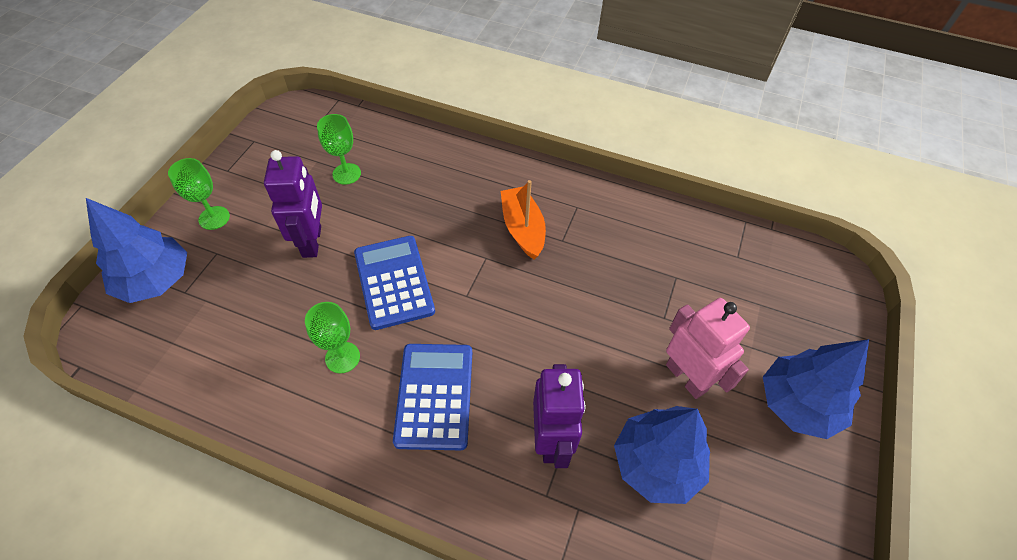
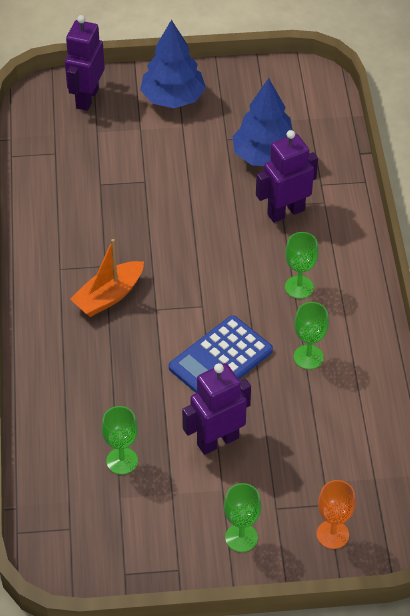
camera: 115 degrees left, 5 degrees down
(155, 280) = (332, 534): blue tree -> orange goblet
(434, 396) = (299, 287): blue calculator -> green goblet
(686, 377) = (189, 157): pink robot -> none
(820, 315) = (87, 98): none -> purple robot

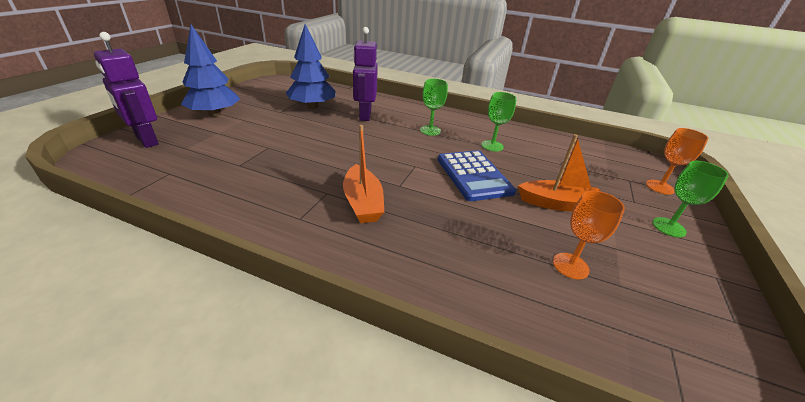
camera: 65 degrees left, 15 degrees down
(122, 461) = (570, 266): green goblet -> orange goblet
(217, 441) = (558, 204): purple robot -> orange boat

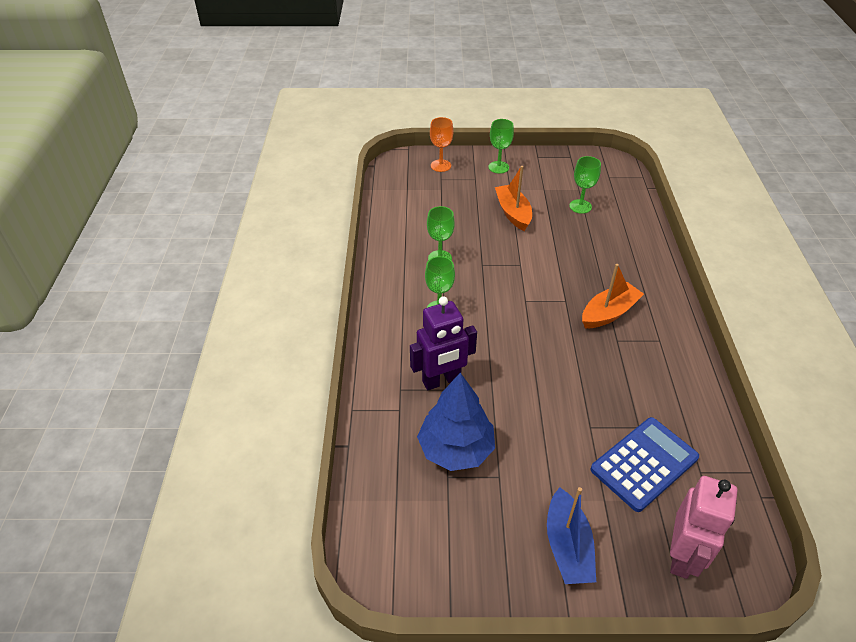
camera: 110 degrees left, 10 degrees up
(146, 140) = (682, 556): purple robot -> pink robot
(215, 114) = (567, 546): blue tree -> blue boat
(473, 175) = (510, 261): blue calculator -> blue calculator (644, 464)
(570, 266) = (580, 206): orange goblet -> green goblet

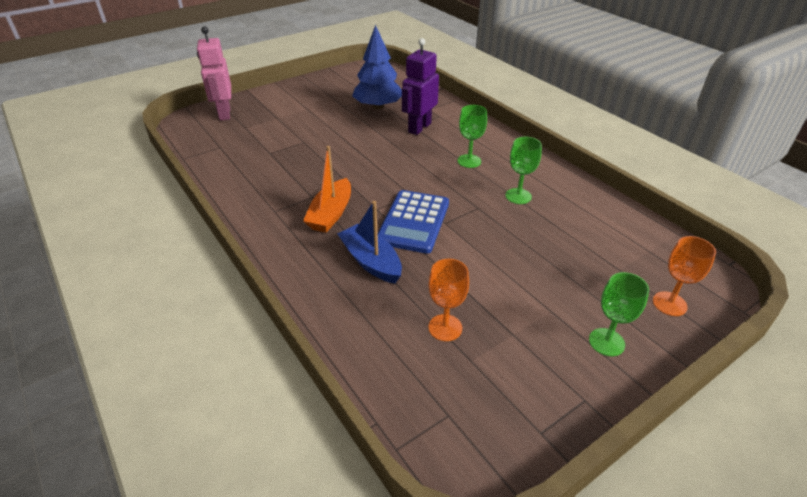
camera: 145 degrees right, 5 degrees down
(513, 213) = (510, 276): orange boat -> none
(567, 546) = (289, 98): blue boat -> blue boat (371, 261)
(580, 206) = (445, 327): green goblet -> orange goblet
(644, 464) = (259, 138): blue calculator -> blue calculator (413, 222)

